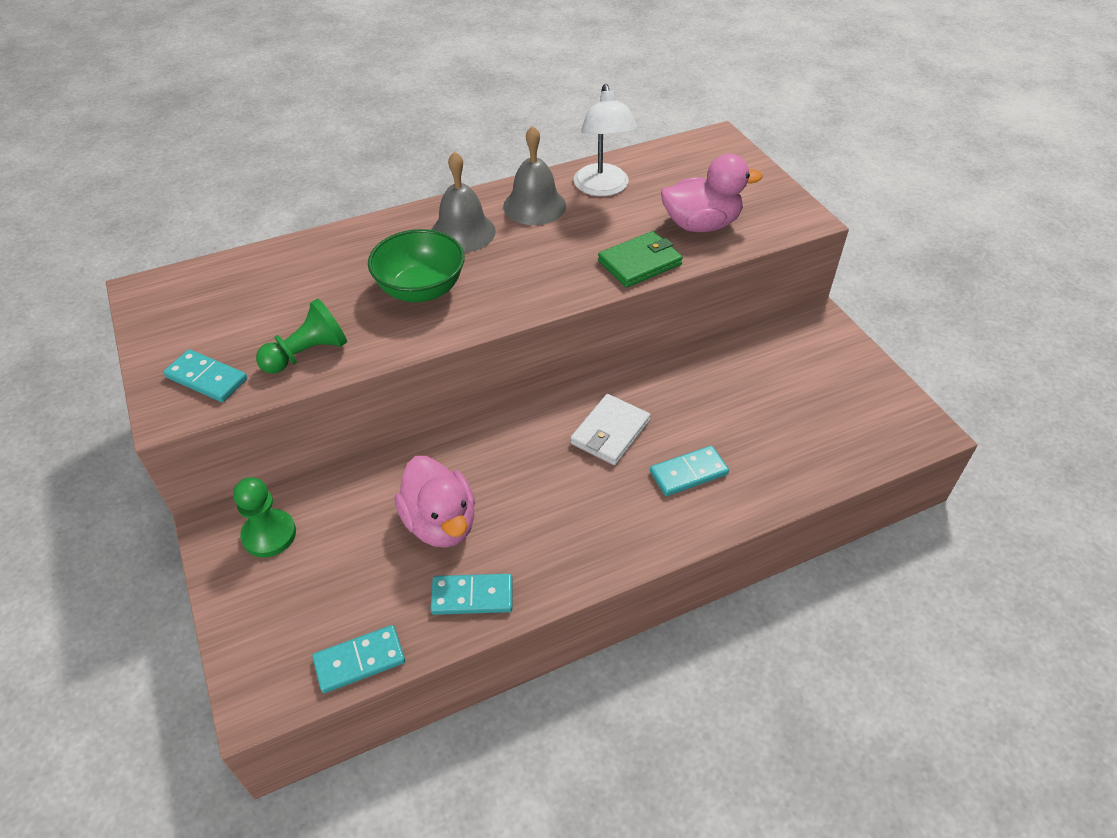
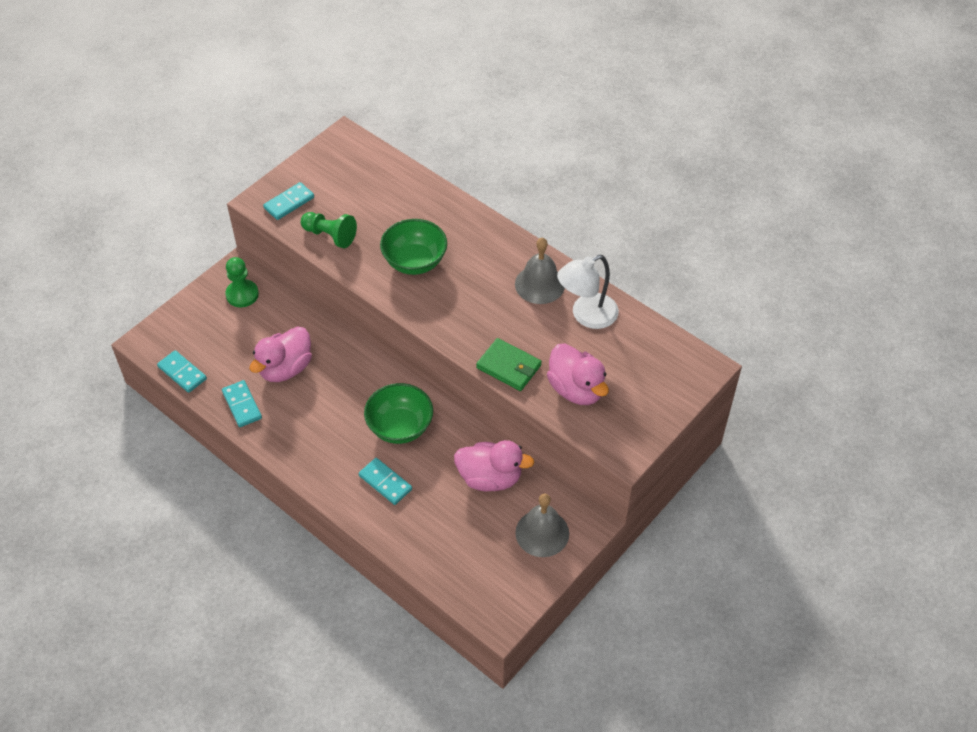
camera: 65 degrees right, 5 degrees up
(207, 378) = (289, 203): turquoise domino -> turquoise domino turned 45 degrees clockwise
(463, 232) = (486, 257): grey bell -> grey bell (542, 533)
(610, 432) = (400, 427): white wallet -> green bowl
(725, 376) = (490, 478): none -> pink duck

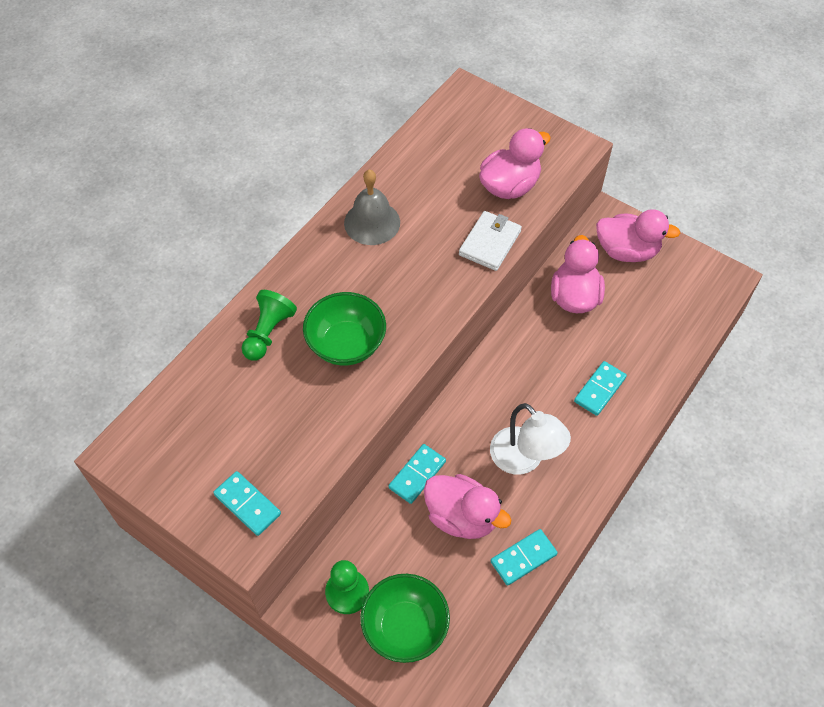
camera: 95 degrees left, 5 degrees up
(182, 373) = (484, 644): turquoise domino -> turquoise domino (417, 475)
(330, 236) = (307, 444): green pawn -> green pawn (268, 333)
(400, 427) = (526, 384): green bowl -> green bowl (405, 627)
(509, 367) = (490, 243): green wallet -> white wallet
(542, 533) = (627, 251): grey bell -> pink duck
(586, 315) = (412, 181): white lamp -> white lamp (524, 459)

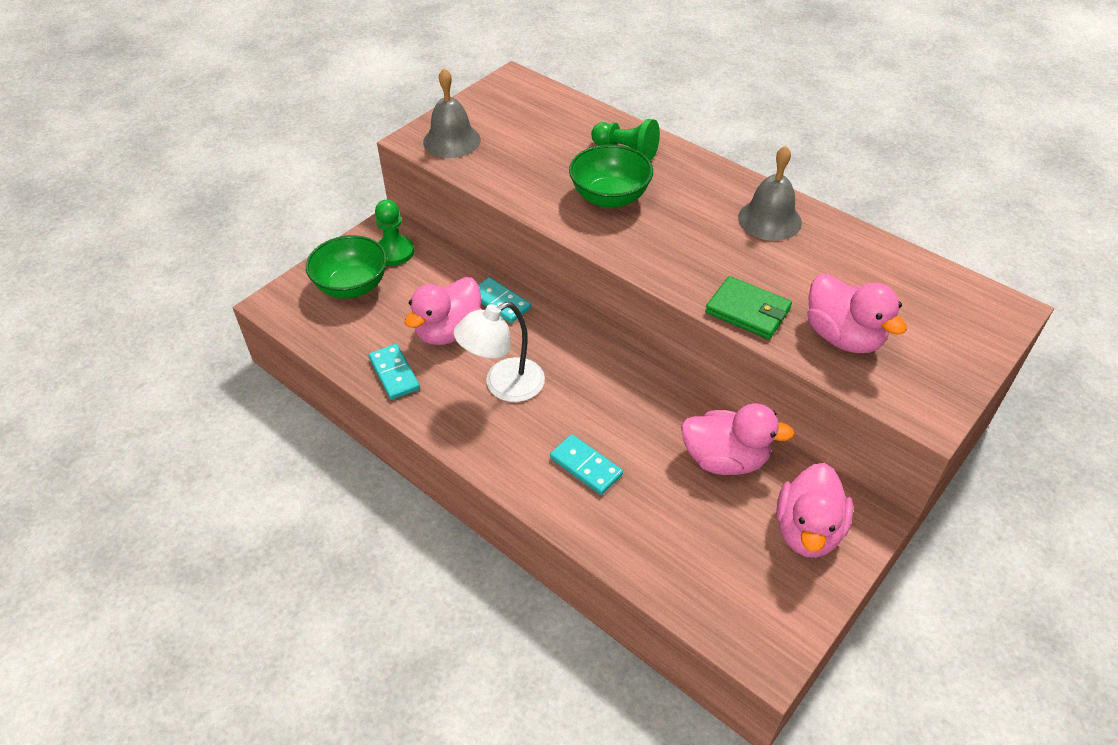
camera: 95 degrees right, 10 degrees down
(247, 504) = (452, 140): turquoise domino -> grey bell
(490, 243) = (747, 311): white wallet -> green wallet

